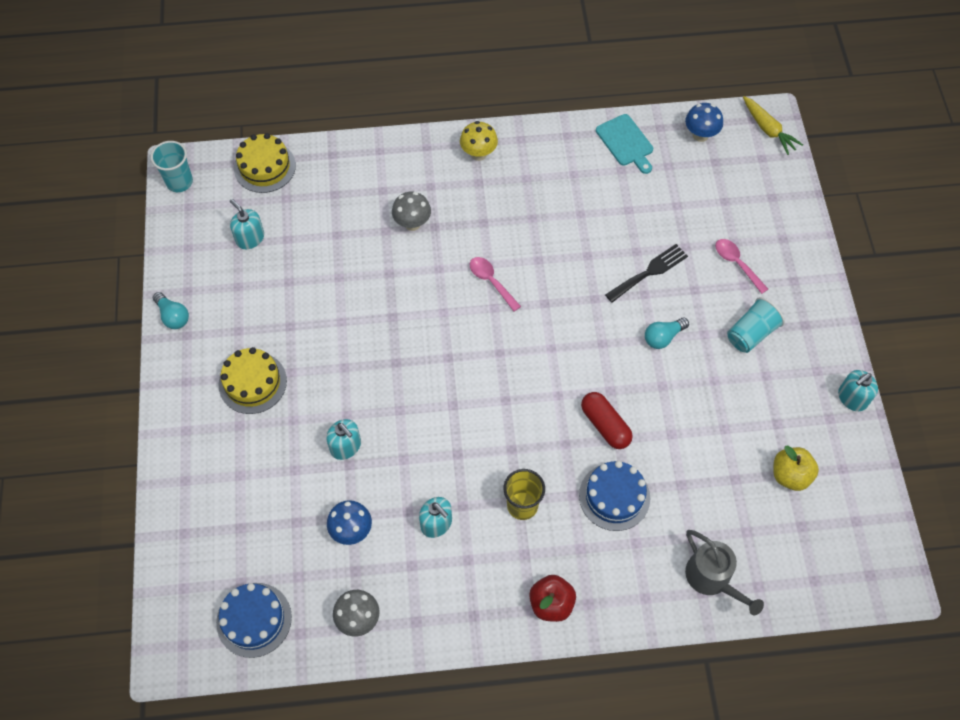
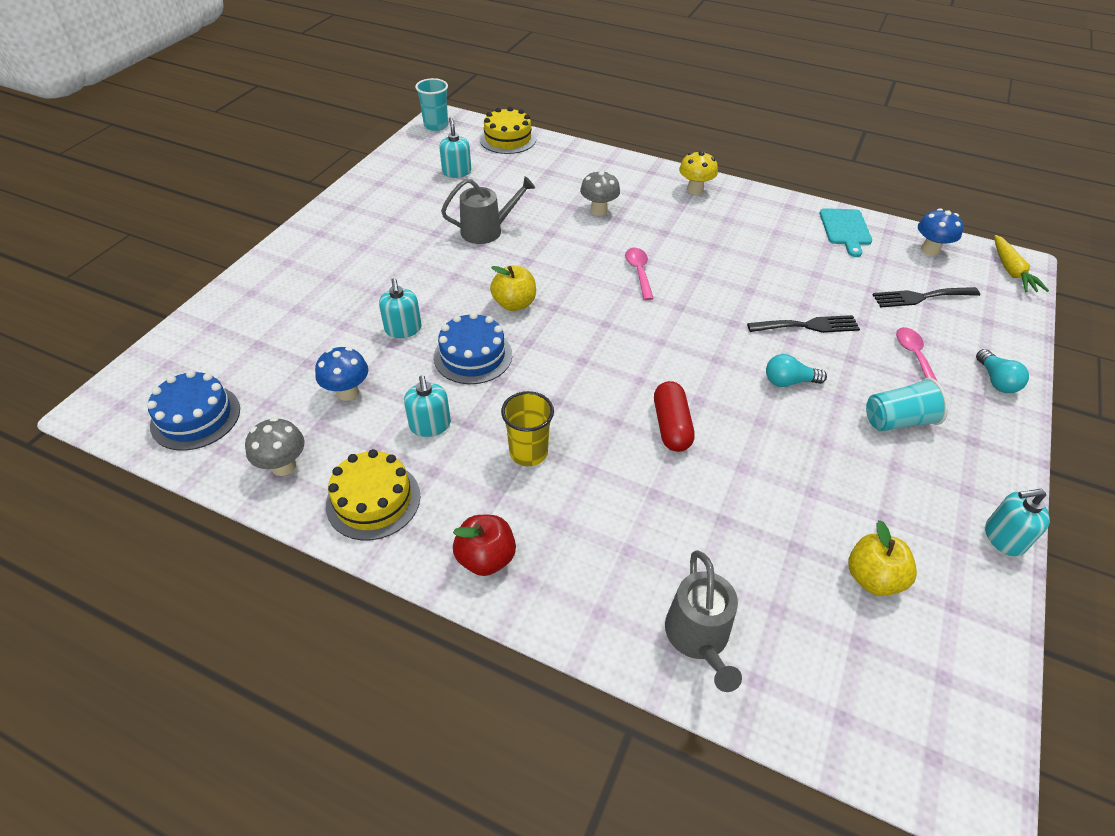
camera: 30 degrees right, 15 degrees down
(173, 316) = (352, 192): turquoise light bulb -> turquoise light bulb (996, 380)
(252, 382) = (370, 255): yellow cake -> yellow cake (373, 500)
(333, 300) = (486, 231): none -> grey watering can
(415, 371) = (514, 304): none -> yellow apple
(614, 496) = (635, 493): blue cake -> blue cake (473, 356)
(715, 195) = (921, 297): none -> black fork

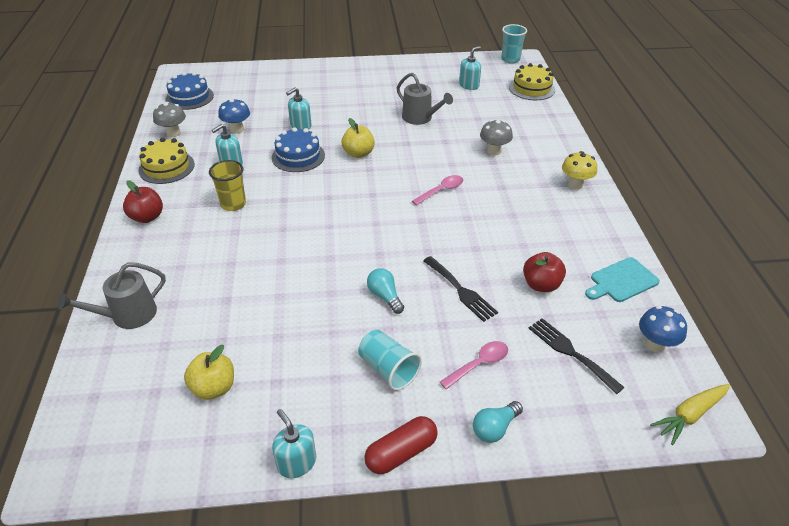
camera: 60 degrees right, 5 degrees down
(671, 426) = (295, 253): red capsule -> red capsule (401, 452)
(826, 274) = (541, 285): none -> red apple

